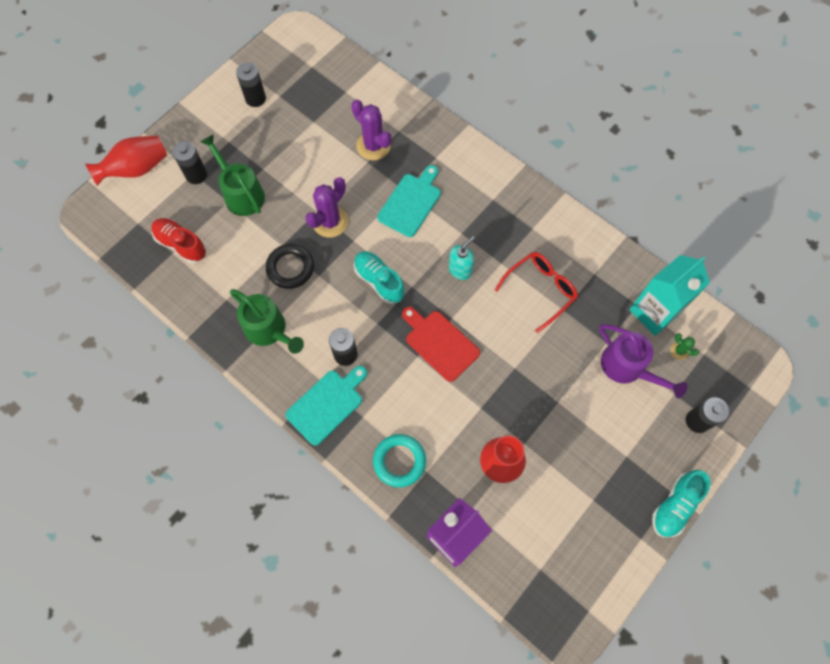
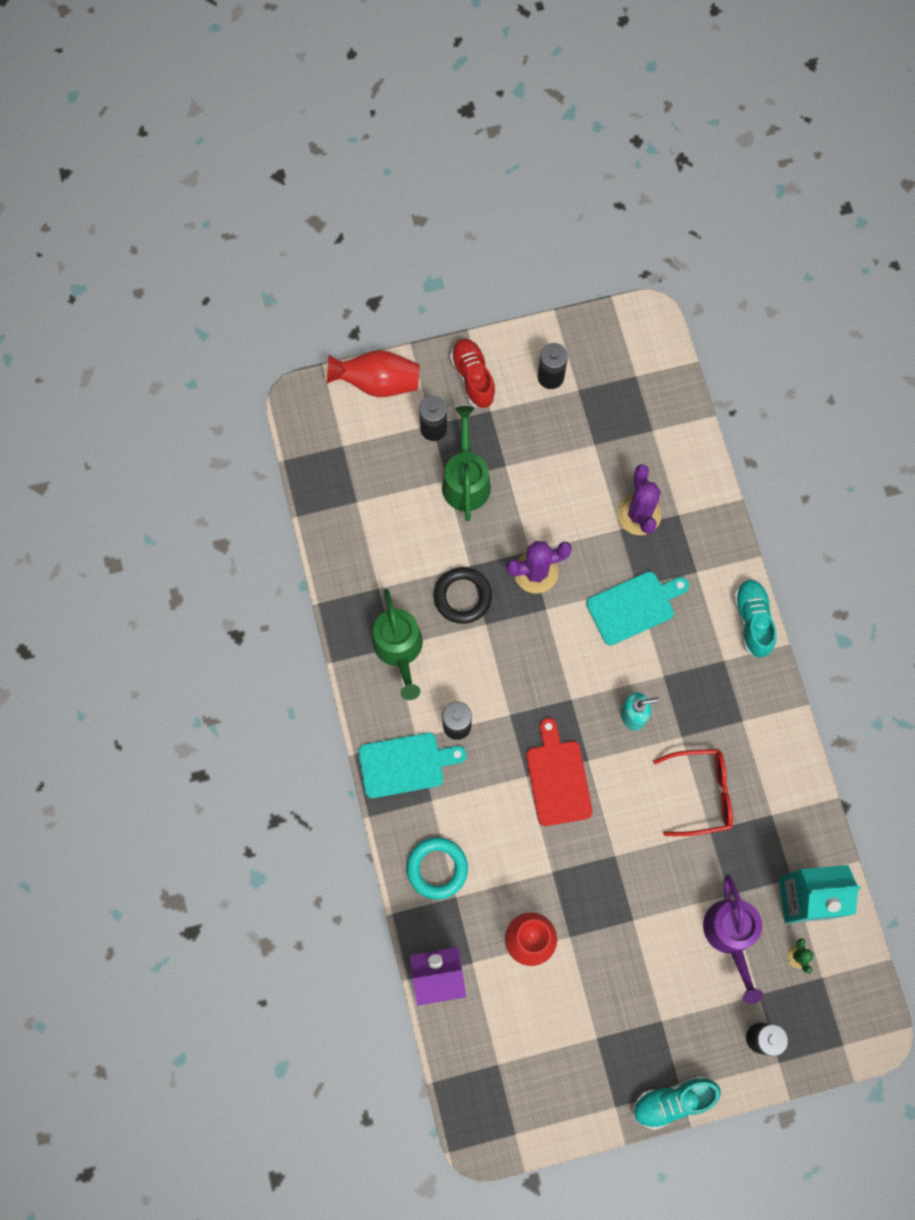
camera: 35 degrees right, 5 degrees up
(181, 244) = (371, 498): red shoe -> red shoe (473, 378)
(379, 281) = (542, 671): turquoise shoe -> turquoise shoe (752, 621)

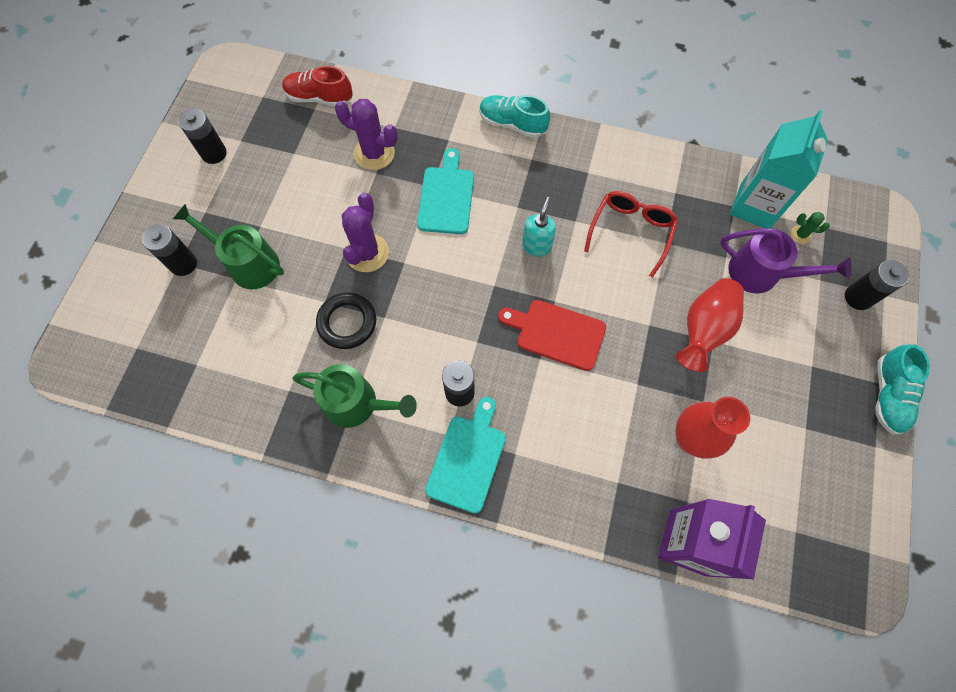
camera: 60 degrees left, 5 degrees down
(377, 383) = (105, 286): red vase -> red vase (703, 330)
(437, 868) = (582, 485): turquoise ring -> none
(473, 378) = (166, 209): red shoe -> red shoe (319, 98)

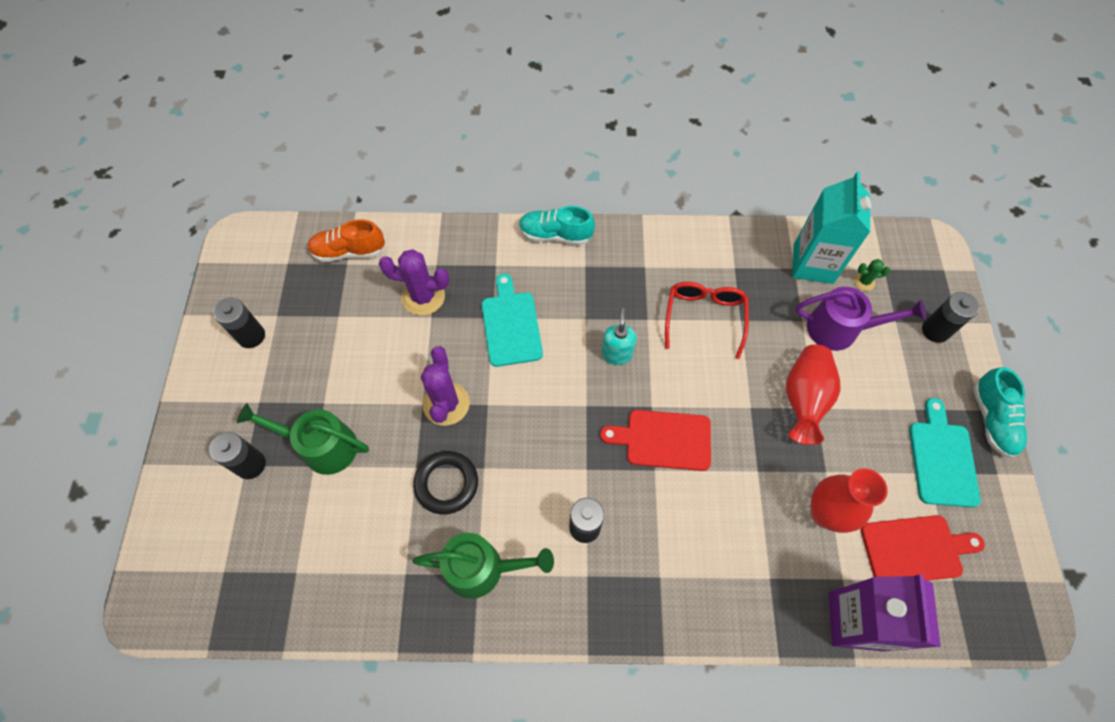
camera: 15 degrees left, 5 degrees down
(319, 98) = (349, 251): red shoe -> orange shoe
(468, 458) = (613, 596): turquoise cutting board -> turquoise cutting board (942, 459)
(768, 494) = (915, 549): none -> red cutting board

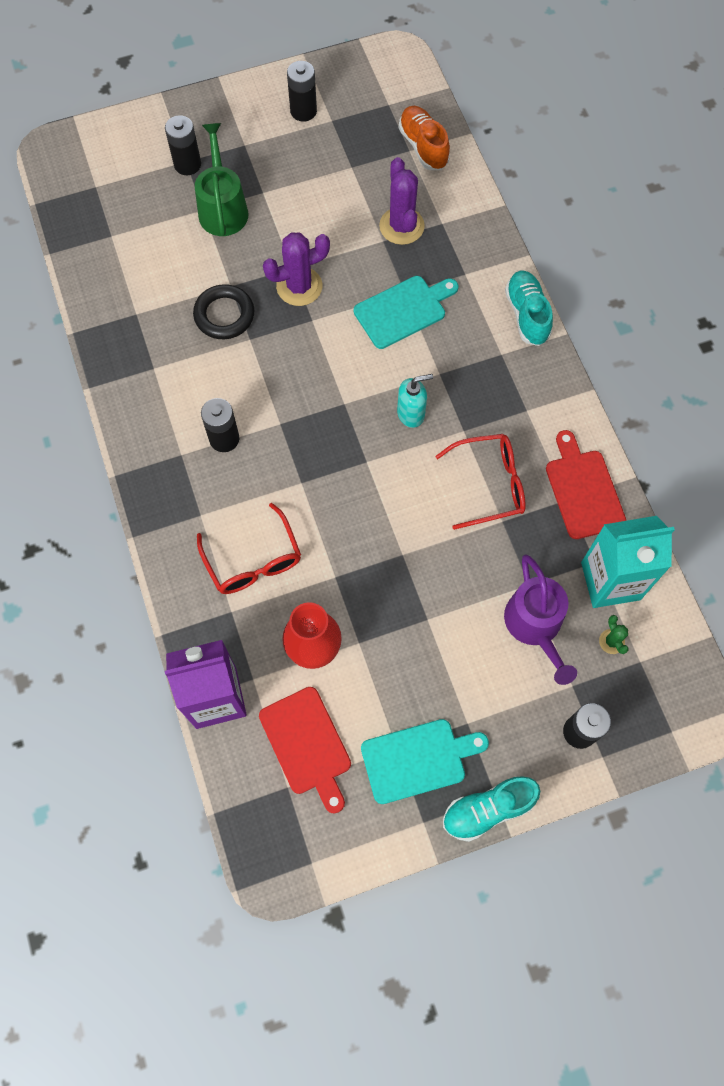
camera: 70 degrees right, 5 degrees up
(482, 568) = (160, 370): green watering can -> none
(663, 440) = (335, 482): red cutting board -> red cutting board (583, 490)
(723, 540) = (253, 561): none -> red glasses
(803, 399) = (432, 605): red vase -> none

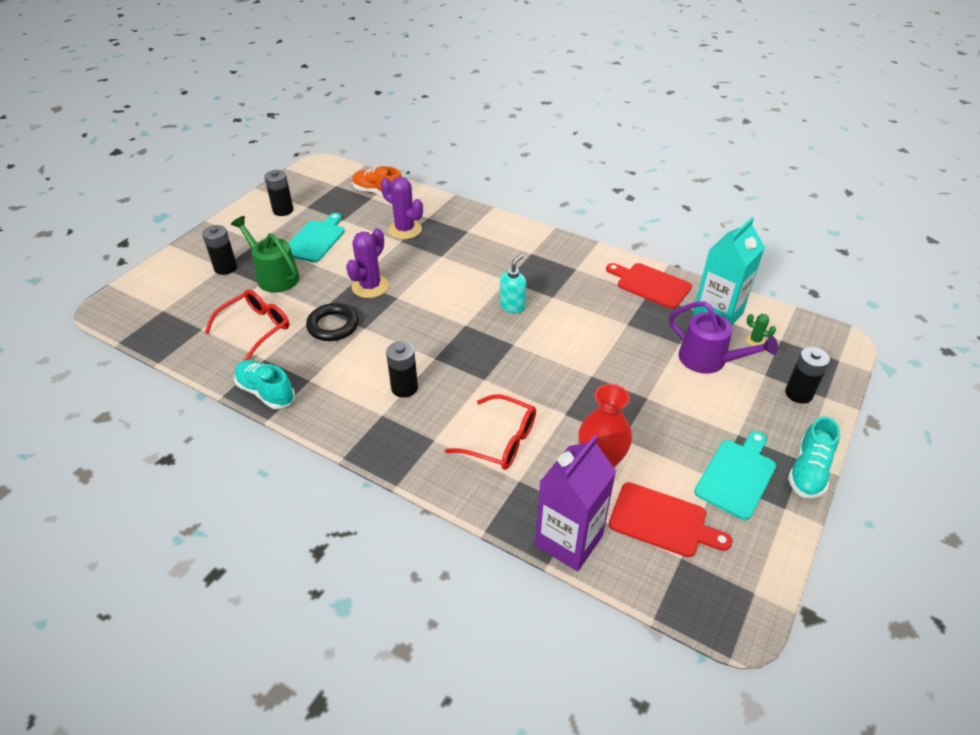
camera: 40 degrees left, 25 degrees down
(403, 310) = (450, 264): turquoise cutting board -> turquoise cutting board (315, 240)
(490, 484) = (598, 312): red glasses -> red glasses (256, 328)
(527, 314) = (524, 230): turquoise shoe -> turquoise shoe (266, 392)

